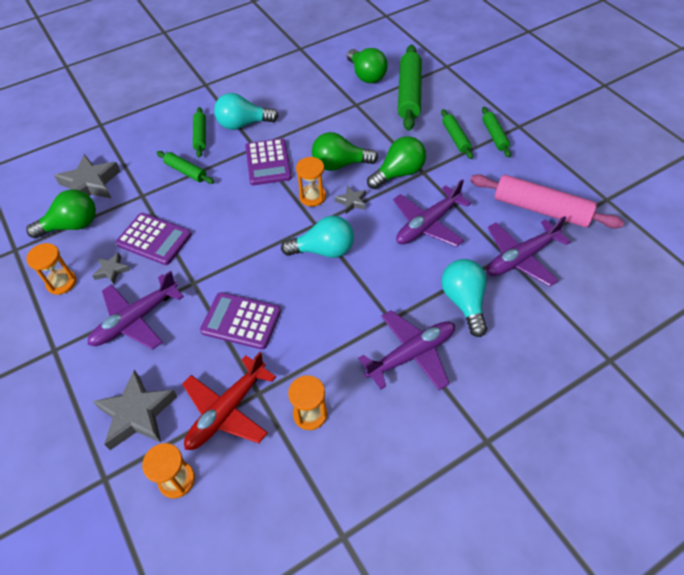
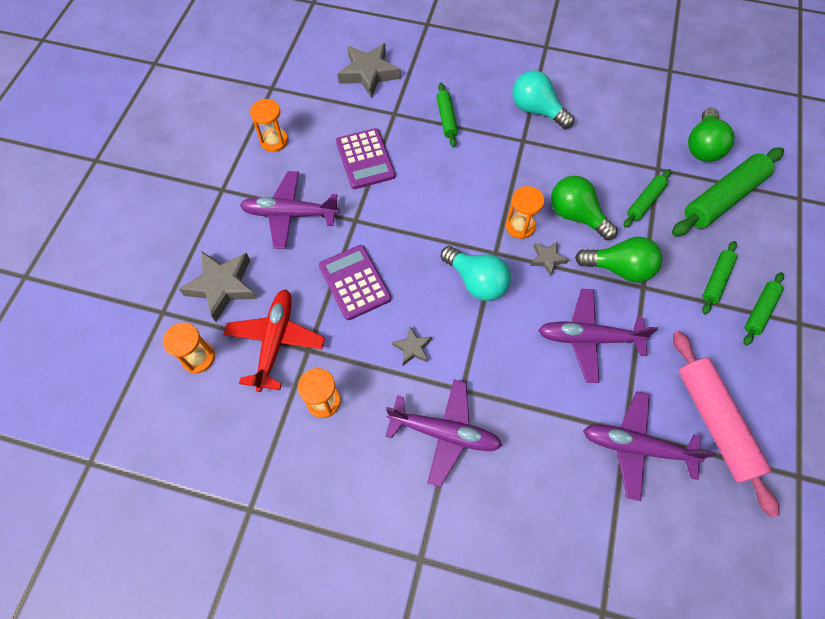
camera: 45 degrees right, 10 degrees up
(72, 225) = (324, 99): green light bulb -> none
(111, 270) = (313, 160): grey star -> grey star (412, 348)
(200, 136) = (491, 94): green rolling pin -> green rolling pin (645, 202)
(227, 411) = (275, 341): red plane -> red plane turned 105 degrees clockwise
(268, 162) = (518, 163): purple calculator -> none
(464, 302) = (538, 434): turquoise light bulb -> none

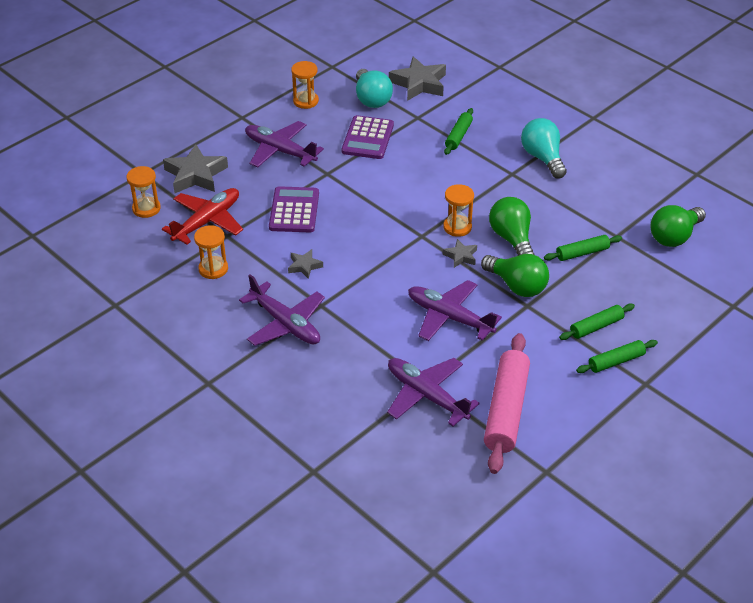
camera: 30 degrees right, 20 degrees down
(476, 281) = (389, 247): turquoise light bulb -> turquoise light bulb (371, 99)
(723, 198) = (657, 277): green rolling pin -> none

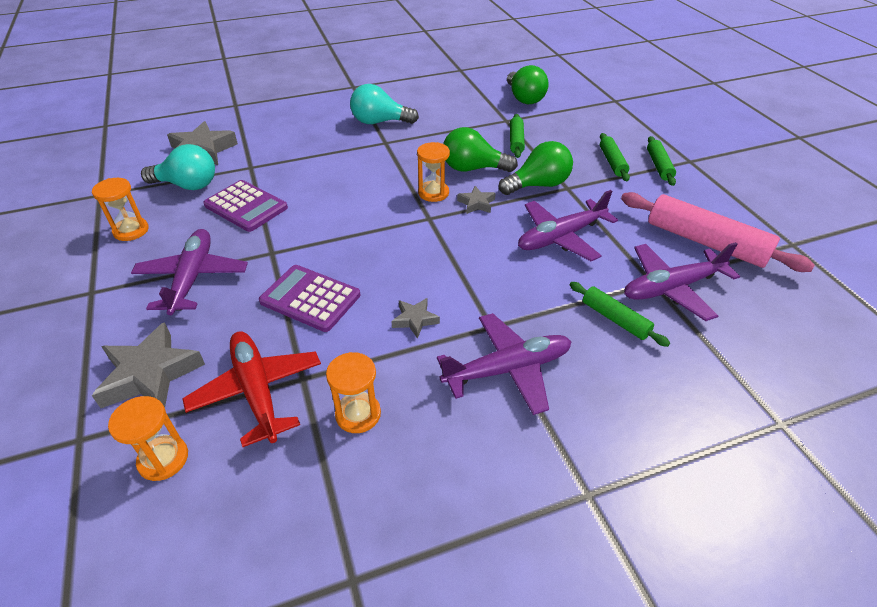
camera: 65 degrees left, 0 degrees up
(280, 151) = (192, 278): purple plane -> purple plane turned 120 degrees clockwise
(458, 136) = (304, 153): green rolling pin -> green rolling pin (615, 319)

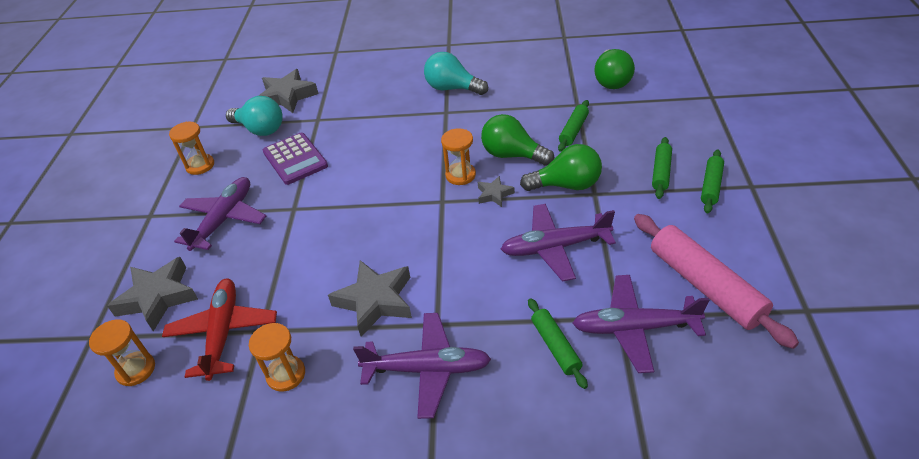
camera: 25 degrees right, 0 degrees up
(310, 298) = (302, 259): purple calculator -> none
(415, 320) = (375, 301): grey star -> grey star, size x1.93

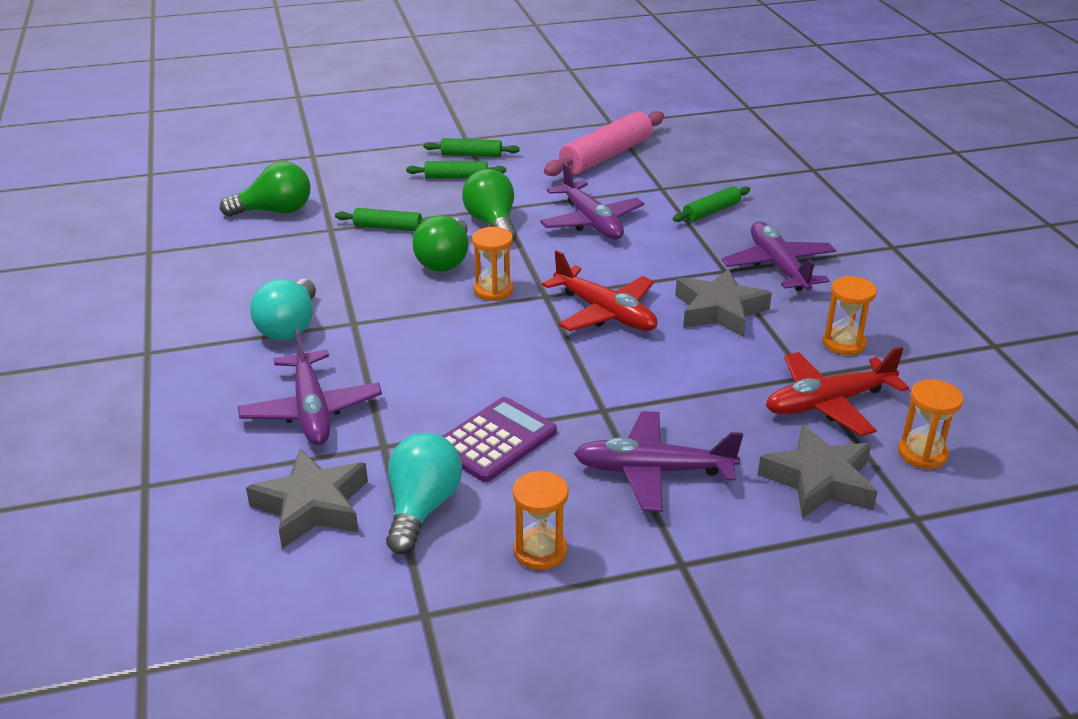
camera: 110 degrees left, 10 degrees down
(404, 229) = (605, 313): none -> red plane
(494, 194) = (522, 264): grey star -> none
(634, 328) = (670, 181): purple plane -> purple plane (311, 410)

